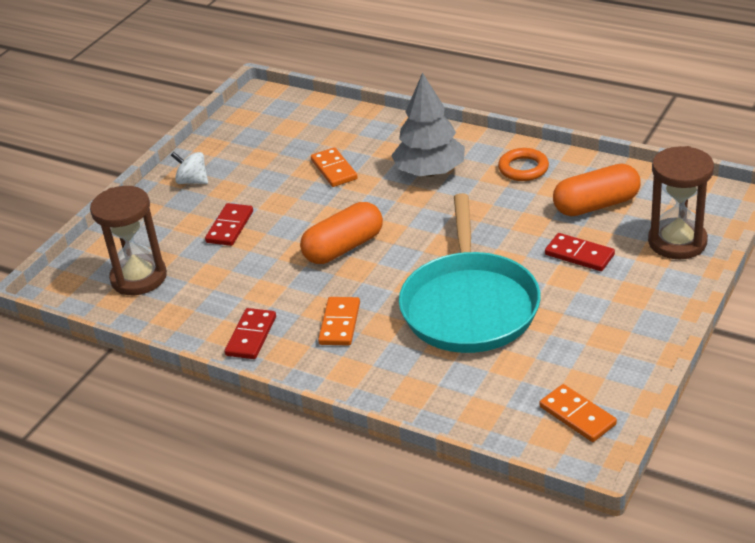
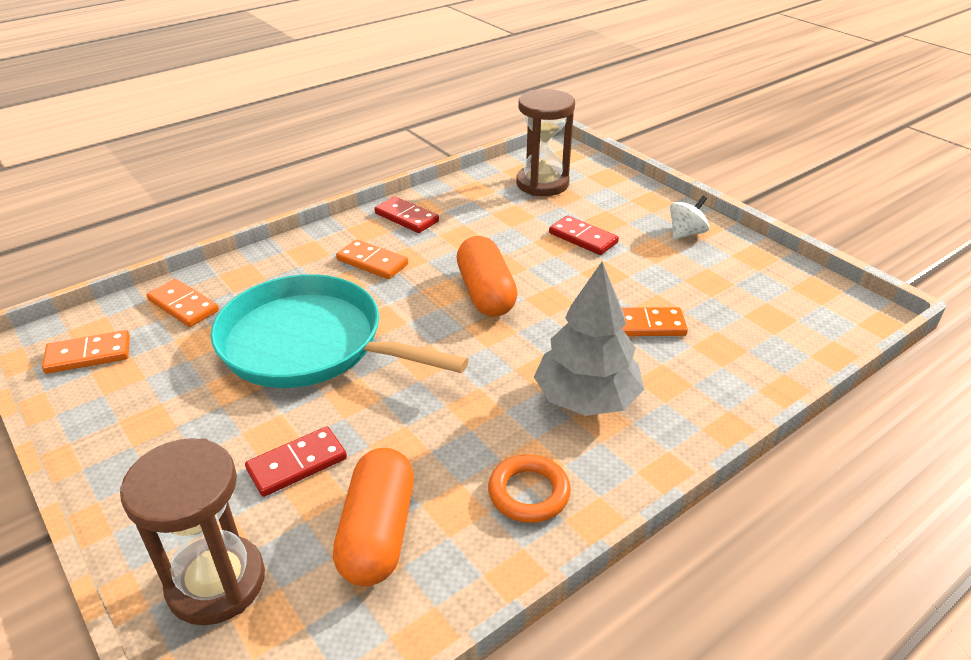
camera: 110 degrees right, 0 degrees up
(478, 401) = (183, 305): none -> orange domino

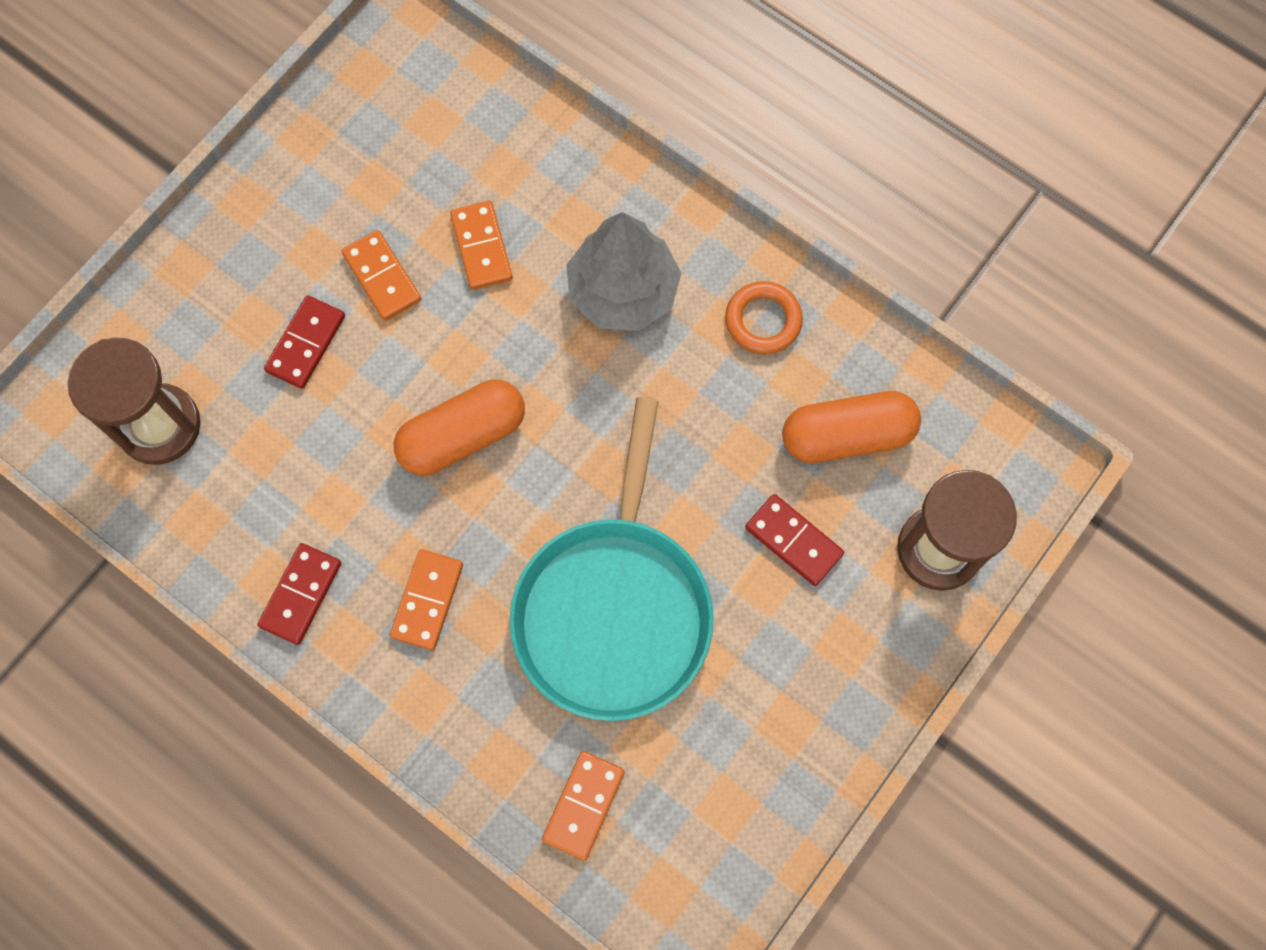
camera: 105 degrees left, 35 degrees up
(88, 355) = (705, 866): orange domino -> orange domino (382, 277)
(686, 233) = (265, 218): white spinning top -> none

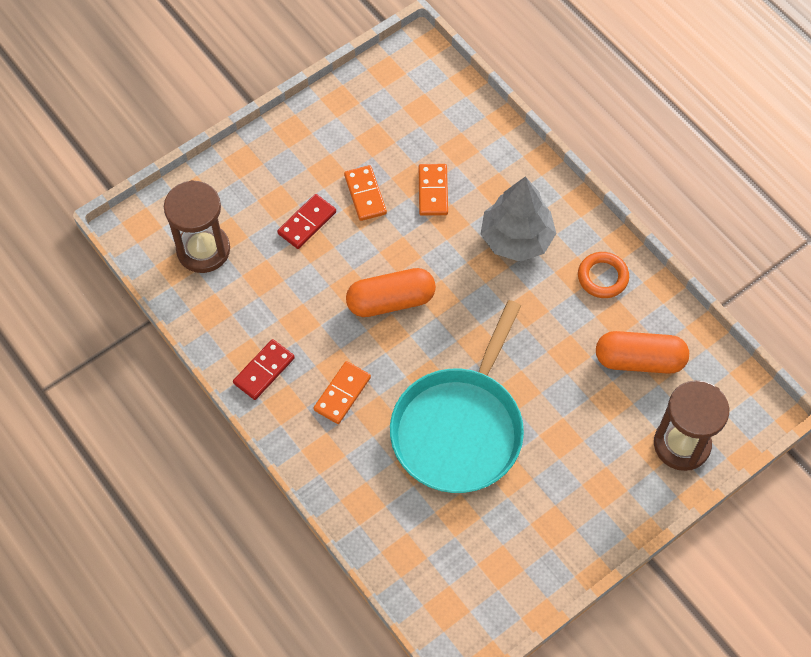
camera: 15 degrees right, 10 degrees down
(583, 805) = (408, 541): orange domino -> none
(793, 541) = (587, 416): red domino -> none

